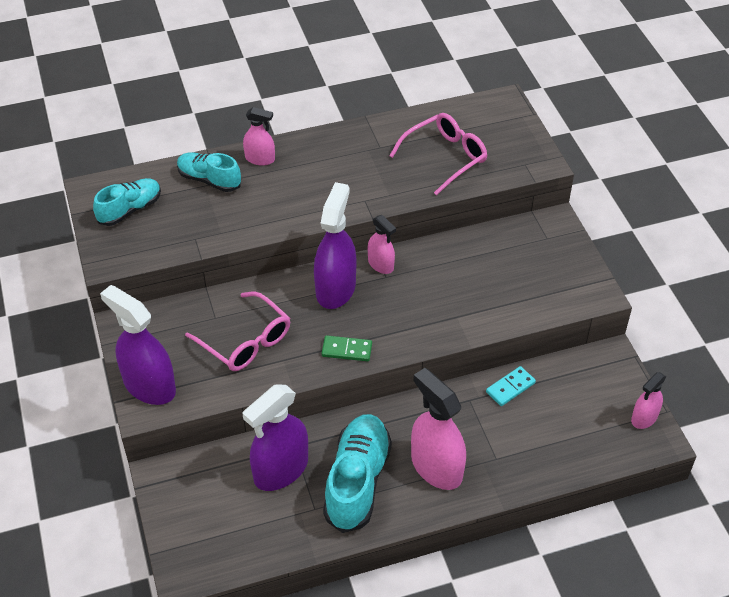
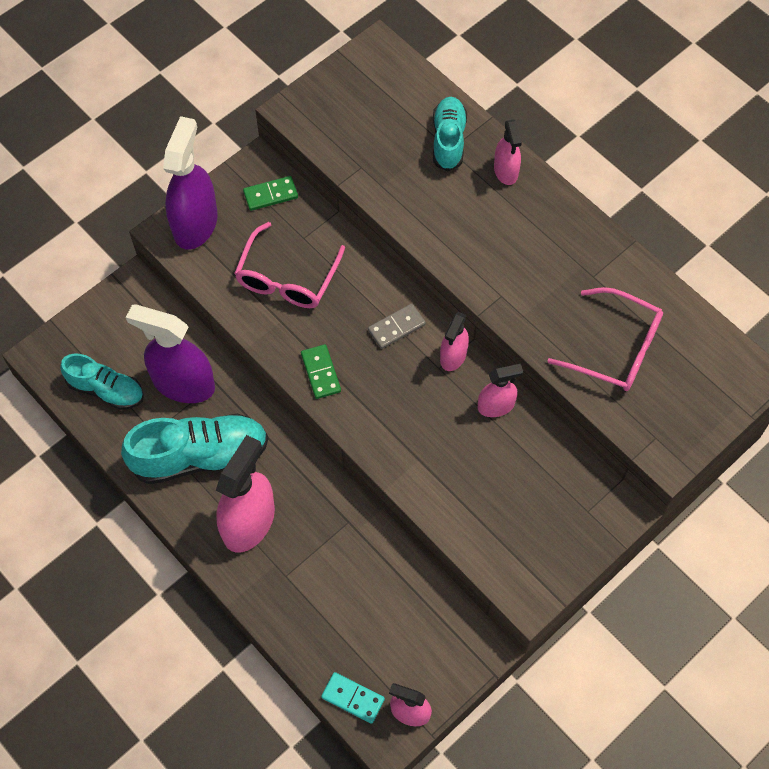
camera: 65 degrees right, 15 degrees up
(130, 209) = (369, 94): turquoise shoe -> turquoise shoe (106, 390)
(158, 324) = (270, 195): none -> green domino
(335, 289) = (396, 327): purple spray bottle -> grey domino
(437, 256) = (496, 406): none -> pink spray bottle
(510, 387) = (384, 556): turquoise domino -> turquoise domino (353, 698)

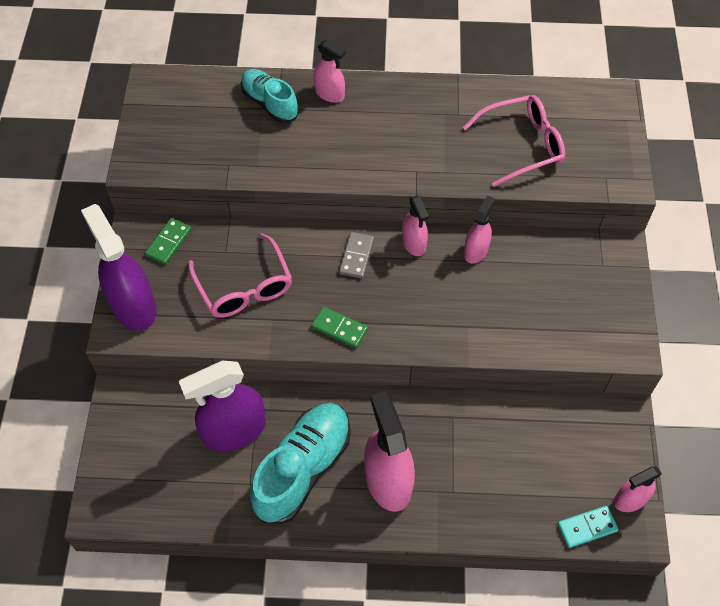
camera: 45 degrees left, 5 degrees down
(106, 390) = (179, 487): turquoise shoe -> none

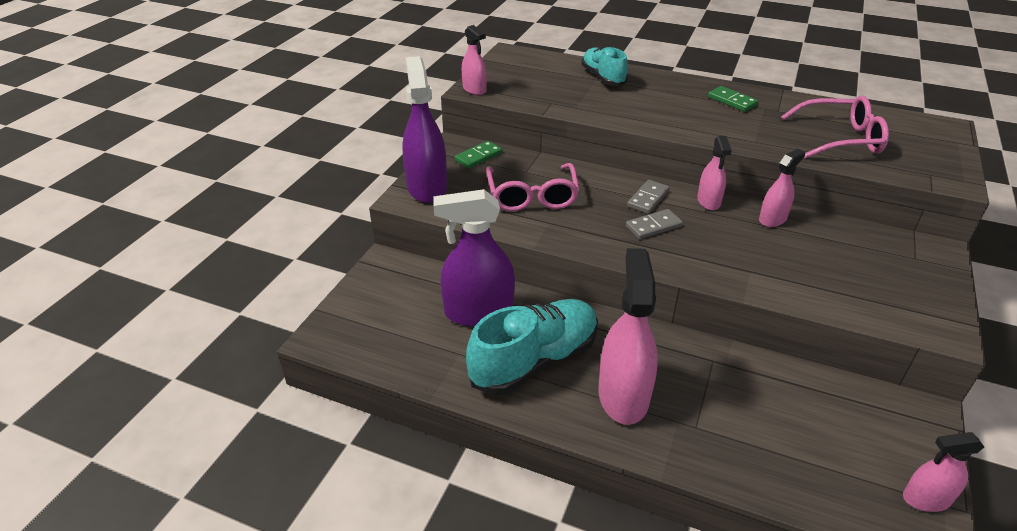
camera: 20 degrees right, 20 degrees down
(329, 94) = (658, 81): pink spray bottle -> pink spray bottle (474, 89)
(339, 328) = (613, 243): green domino -> green domino (732, 101)
(371, 294) = (653, 226): none -> grey domino
(587, 527) = (862, 511): turquoise domino -> none

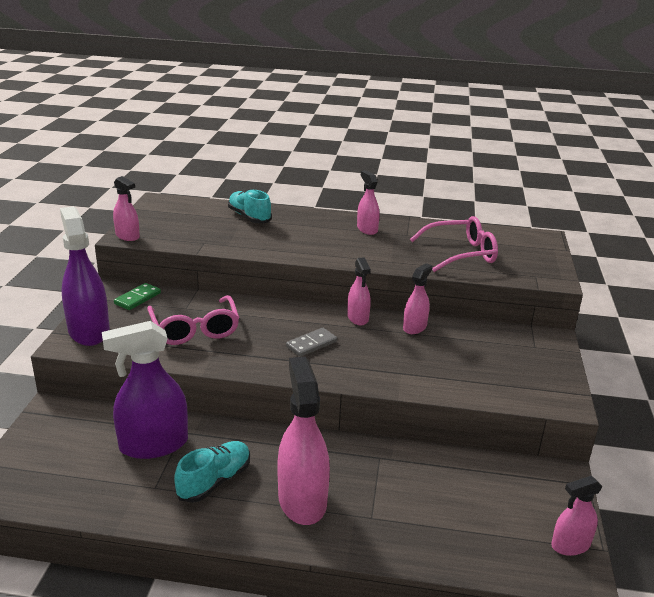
camera: 15 degrees left, 10 degrees down
(534, 360) = (214, 481): turquoise shoe -> turquoise shoe, size x0.62
(648, 199) = (303, 321): grey domino -> none
(732, 101) = (367, 229): green domino -> pink spray bottle

